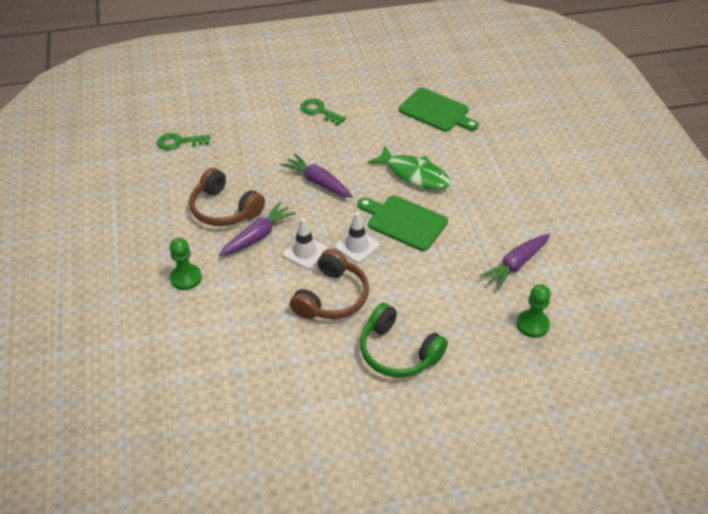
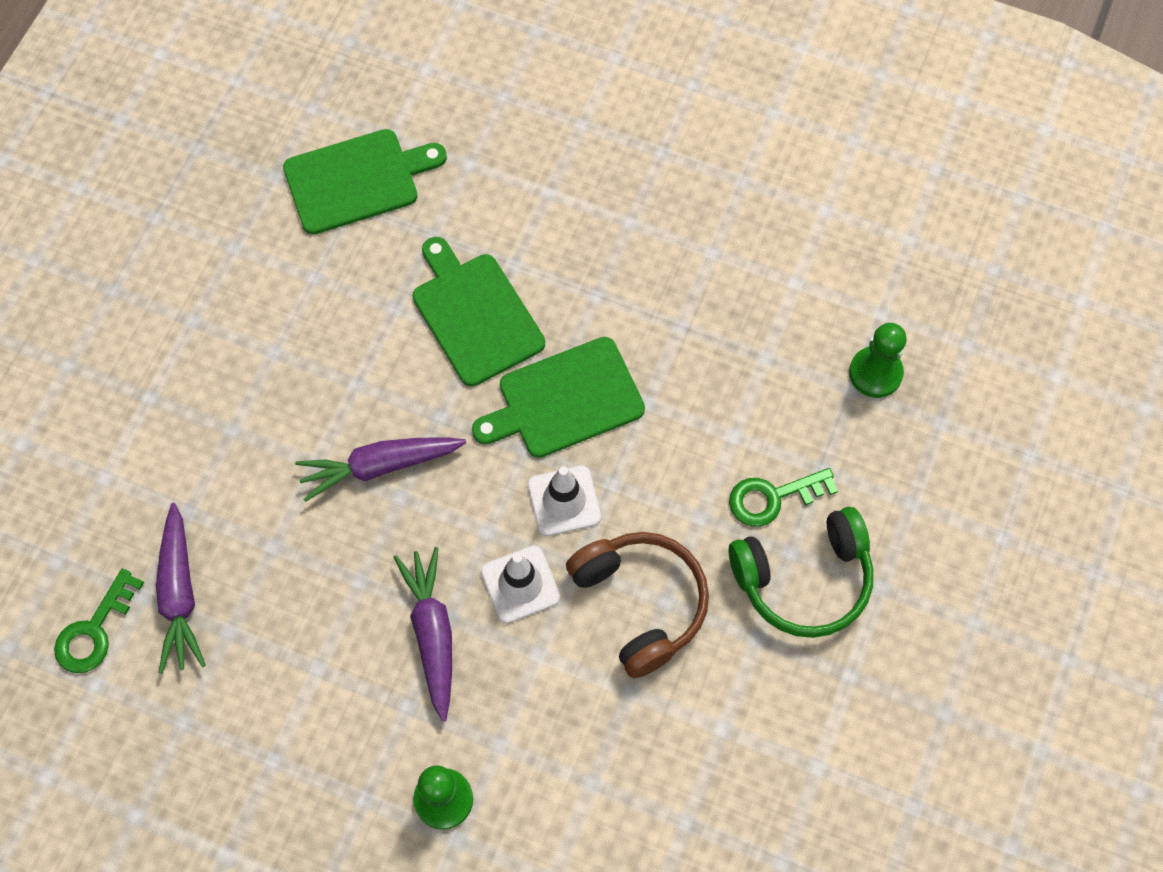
camera: 55 degrees left, 20 degrees up
(224, 209) = (329, 650): brown headphones -> none
(319, 111) = (206, 353): green key -> green key (773, 497)
(414, 174) = (475, 315): green fish -> green cutting board
(516, 265) = (759, 313): purple carrot -> purple carrot (180, 595)

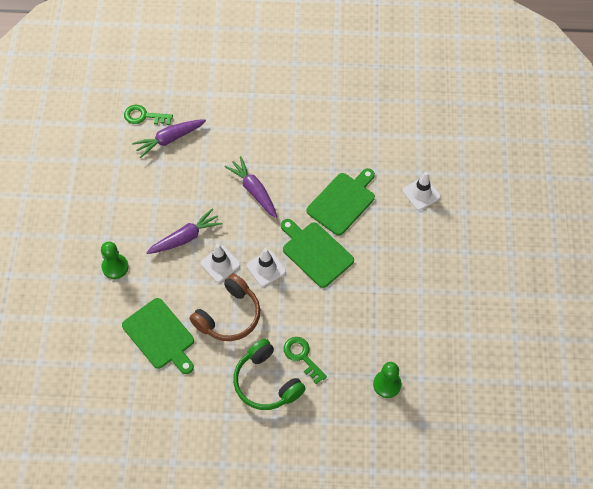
camera: 70 degrees right, 5 degrees down
(357, 180) = (389, 132): green cutting board -> green cutting board (160, 336)
(515, 176) = (421, 193): none -> white traffic cone

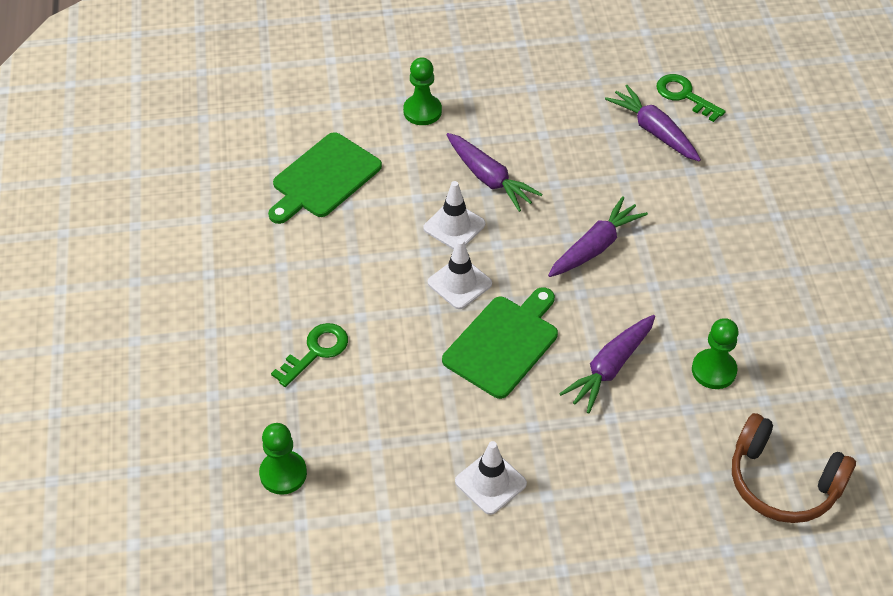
camera: 80 degrees right, 10 degrees down
(144, 116) = (684, 96): green key -> green key turned 45 degrees counterclockwise
(229, 316) = (369, 250): brown headphones -> brown headphones (782, 482)
(266, 382) = (267, 312): green headphones -> none
(342, 202) = (610, 368): green cutting board -> purple carrot
(353, 152) = (714, 370): none -> green pawn
(421, 193) = (663, 485): white traffic cone -> white traffic cone (490, 482)

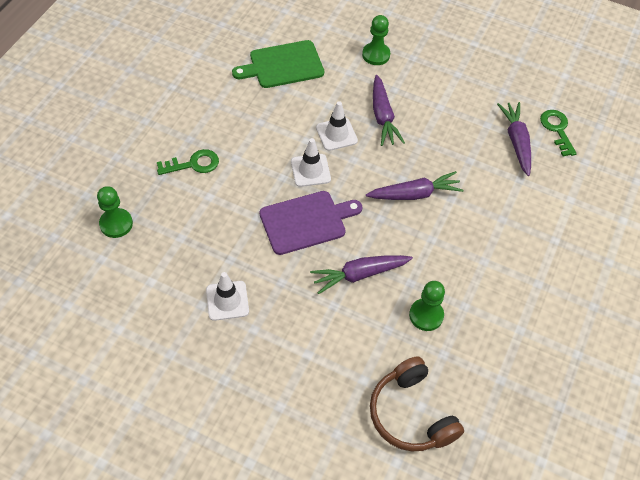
camera: 30 degrees right, 5 degrees up
(503, 344) = (306, 222): green cutting board -> purple cutting board

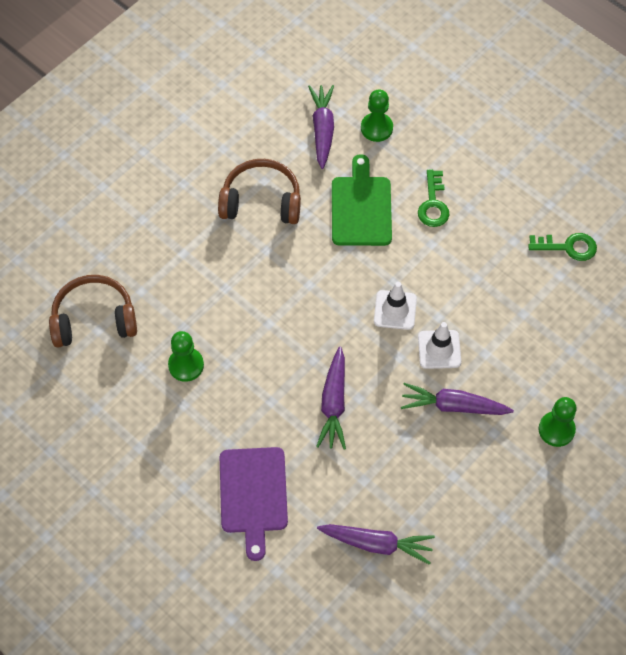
camera: 110 degrees right, 5 degrees up
(227, 300) = (261, 201): white traffic cone -> brown headphones
(283, 65) = (560, 322): green cutting board -> green cutting board (361, 208)
(306, 222) = (329, 289): purple cutting board -> purple cutting board (253, 494)
(359, 275) = (251, 320): purple carrot -> purple carrot (322, 129)
(557, 130) = (382, 602): green key -> green key (568, 247)

